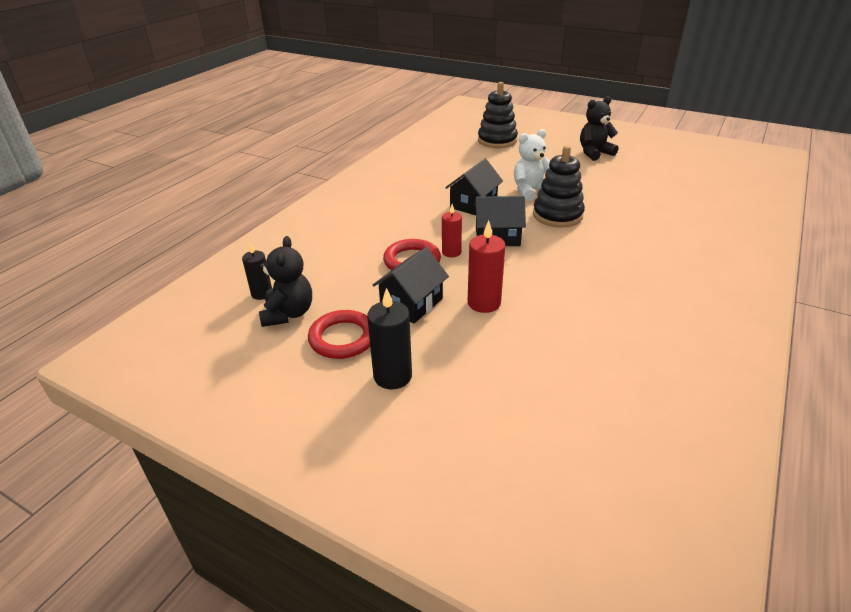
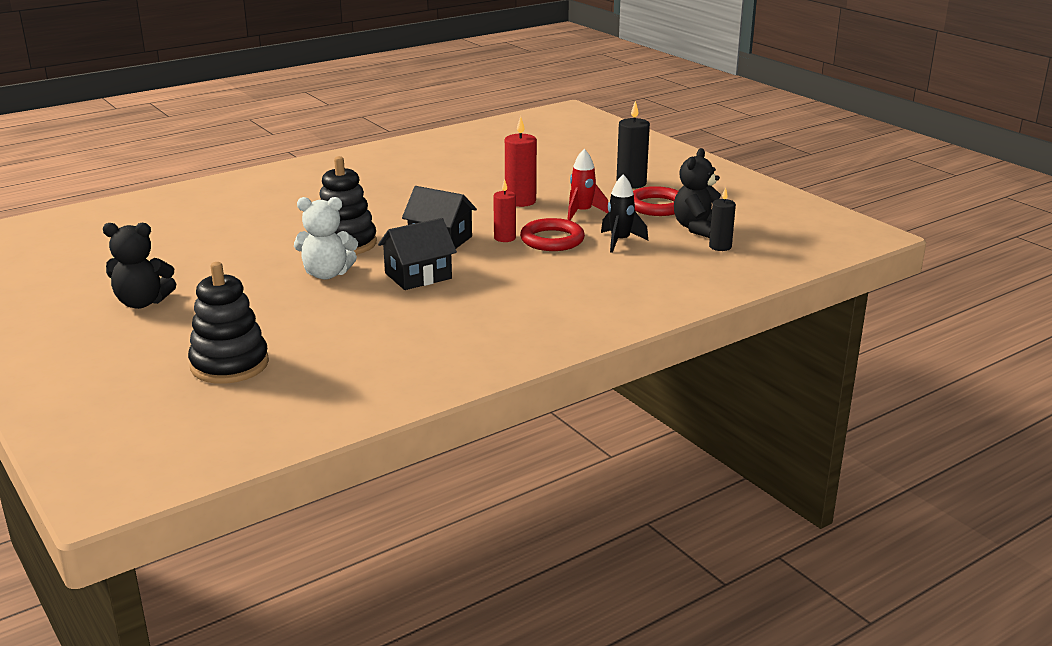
camera: 155 degrees left, 10 degrees down
(354, 275) = (620, 241): none -> black rocket
(411, 303) = (582, 213): black house -> red rocket

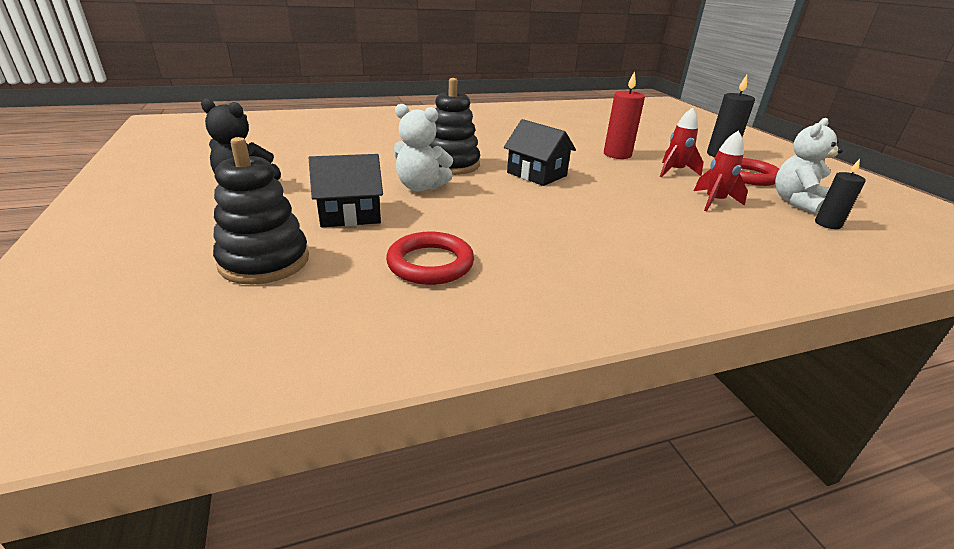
camera: 15 degrees right, 5 degrees up
(418, 276) = (504, 202): black house -> black house (350, 214)
(505, 238) = (597, 181): red candle -> none
(552, 240) = (643, 190): red ring -> red ring (430, 263)
(620, 241) = (714, 202): black rocket -> red rocket
(698, 228) = (797, 202): black teddy bear -> white teddy bear

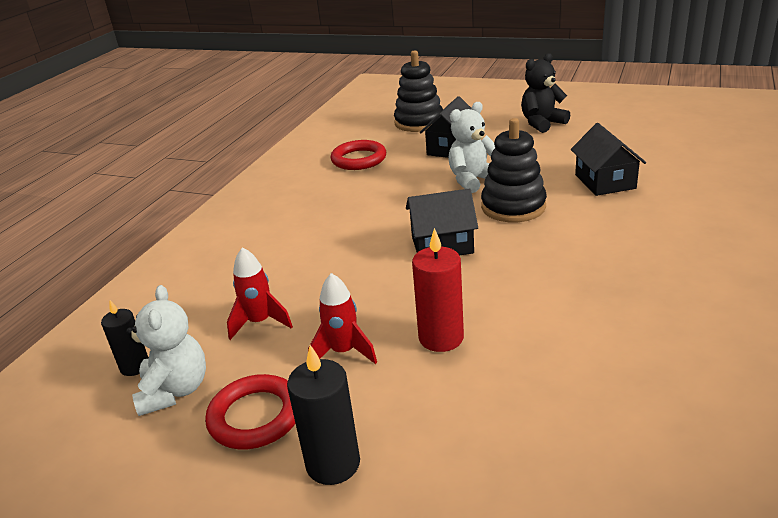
camera: 135 degrees right, 0 degrees up
(376, 146) = (605, 181): none -> black house

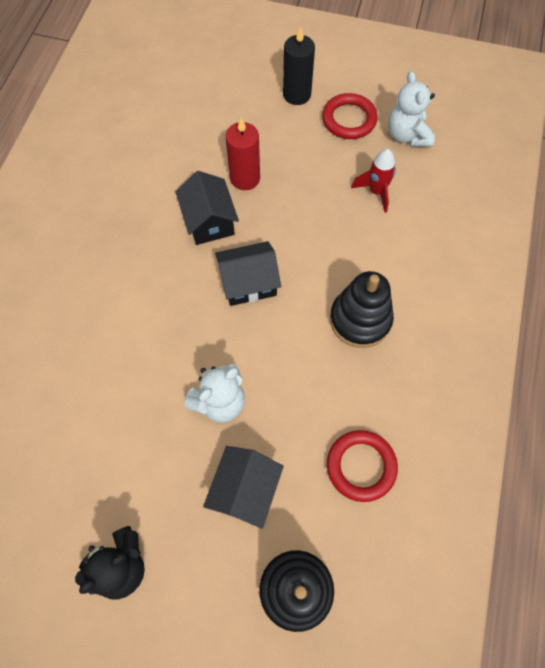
camera: 170 degrees right, 35 degrees up
(135, 366) = (445, 153): black candle -> none
(344, 352) = (308, 166): red rocket -> none
(513, 207) = (181, 344): black stacking toy -> black stacking toy (360, 319)
(605, 181) = (82, 390): black house -> black house (209, 221)

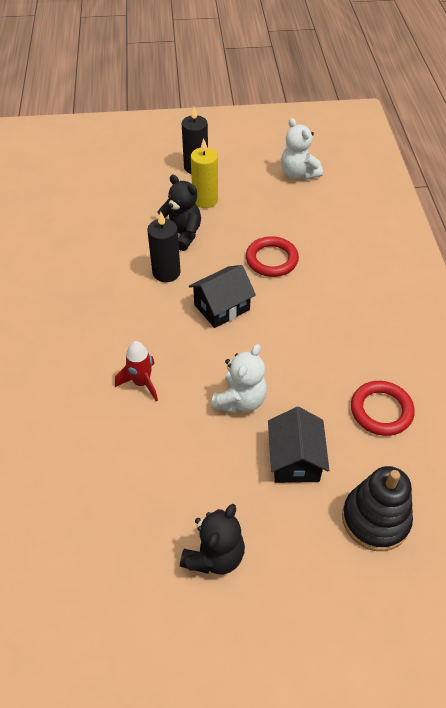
camera: 20 degrees left, 15 degrees down
(209, 221) = (166, 272): black house -> black candle
(245, 178) = (181, 234): red candle -> black teddy bear
(288, 141) = (205, 200): none -> yellow candle
(349, 119) = (247, 174): red ring -> red ring (271, 259)
(360, 319) = (326, 307): black stacking toy -> none
(376, 191) = (293, 217): red rocket -> red rocket (141, 383)

